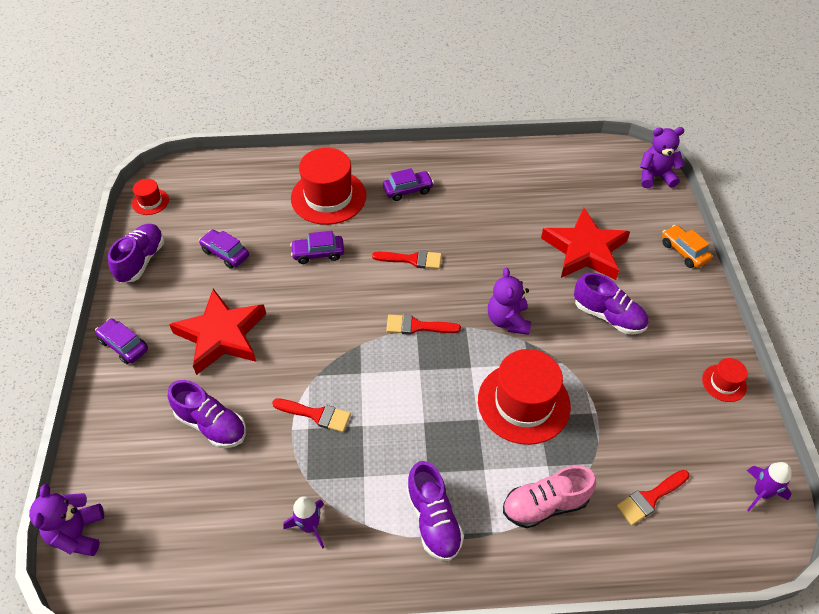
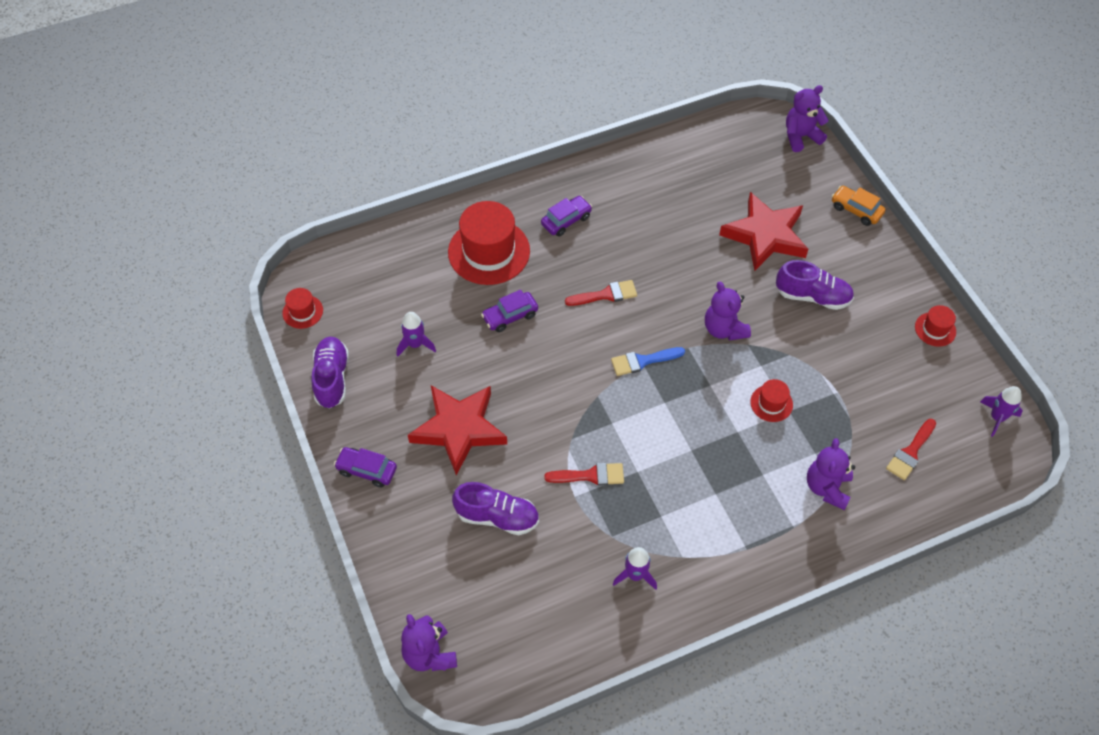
camera: 20 degrees left, 5 degrees up
(225, 253) = (415, 344): purple car -> purple rocket
(417, 326) = (643, 361): red brush -> blue brush
(433, 519) = (739, 532): purple shoe -> none
(523, 403) = (771, 403): red hat -> red hat, size x0.48
(545, 505) = (827, 487): pink shoe -> purple teddy bear

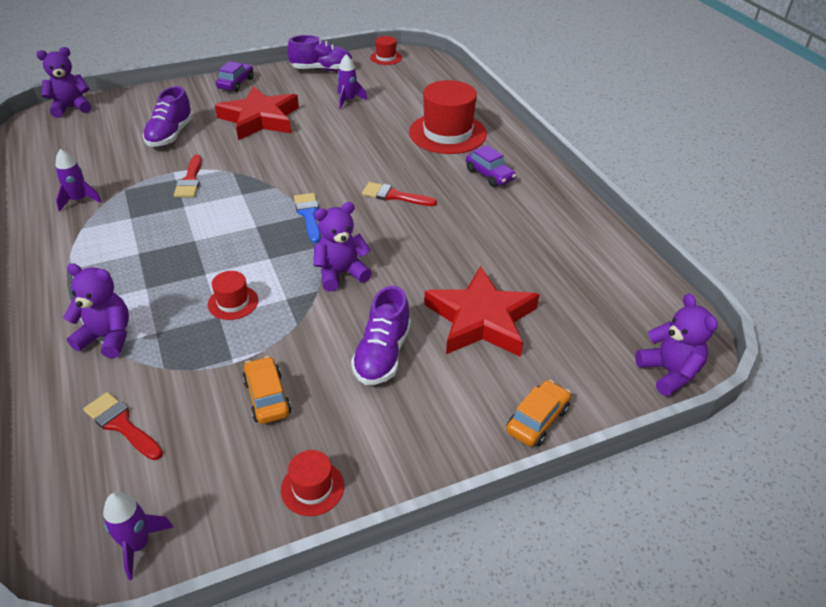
camera: 90 degrees right, 15 degrees down
(510, 316) = (373, 143): purple car -> none
(606, 295) = (394, 196): red brush -> red brush turned 120 degrees clockwise
(867, 364) = (267, 397): none -> orange car

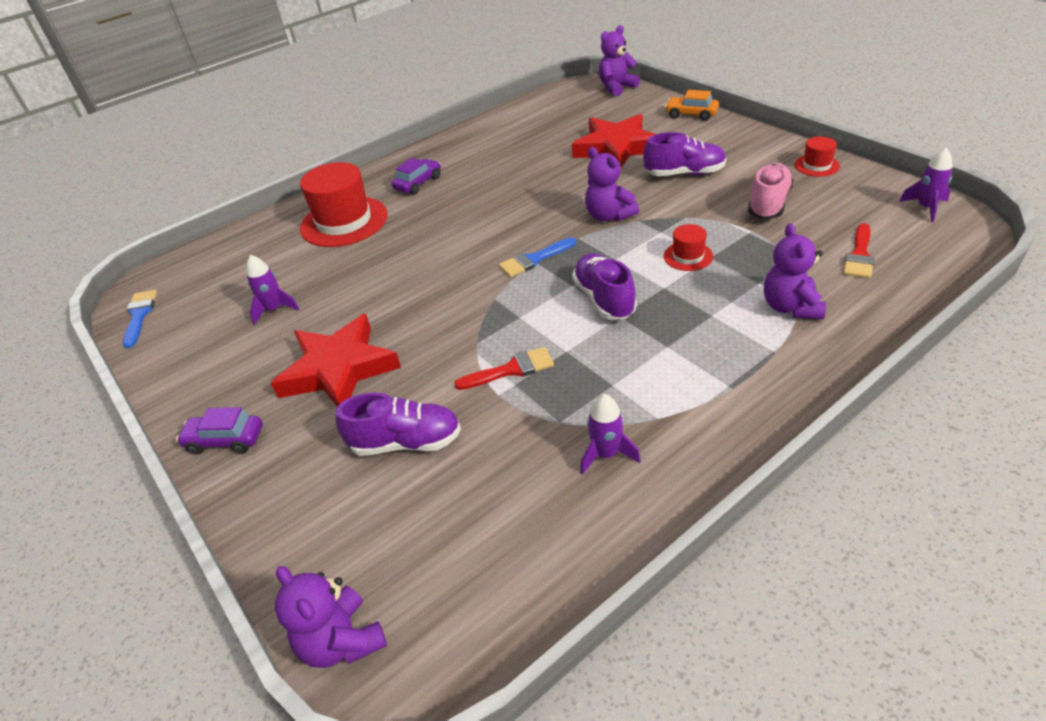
camera: 100 degrees left, 0 degrees up
(267, 397) = (768, 204): orange car -> pink shoe
(322, 69) = (176, 363): purple shoe -> purple shoe (604, 299)
(386, 58) = (139, 315): red hat -> blue brush
(394, 196) = (476, 222): red brush -> none

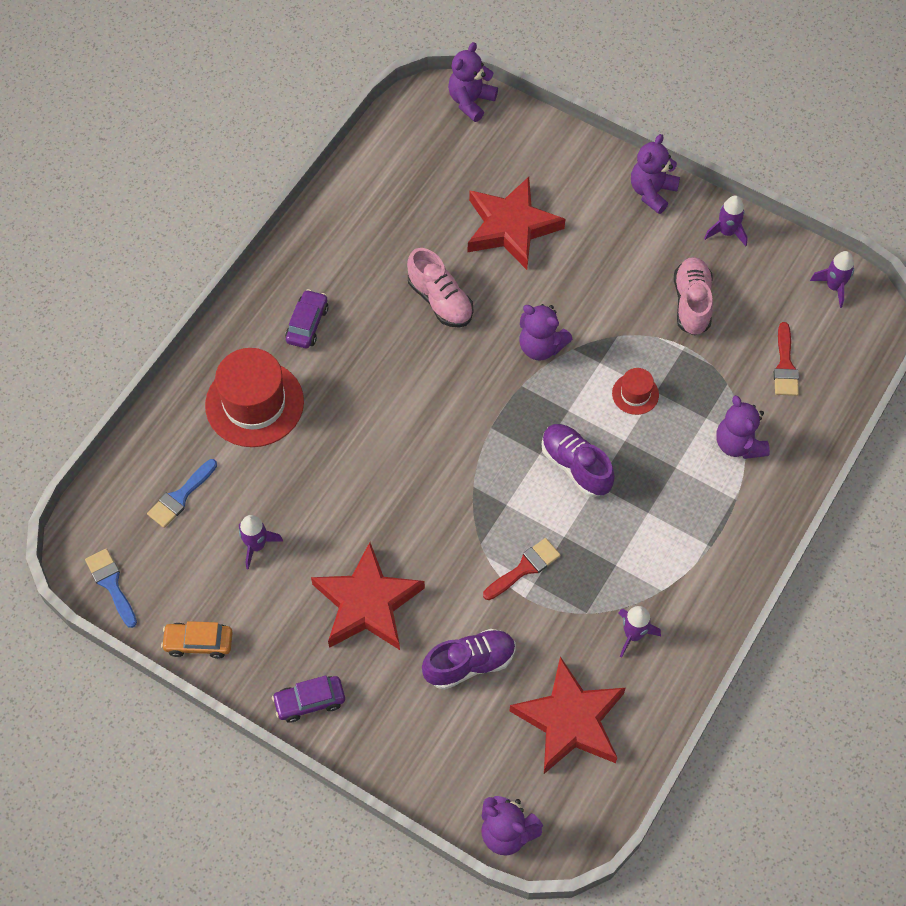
camera: 25 degrees left, 20 degrees up
(489, 527) = (570, 720): none -> red star
(534, 181) = (440, 300): none -> pink shoe
(534, 259) = (489, 425): blue brush -> blue brush (180, 496)
(684, 173) = (598, 264): purple shoe -> none
(691, 114) = (576, 151): orange car -> orange car (198, 643)
(751, 139) = (652, 192): none -> purple teddy bear
(816, 165) = (726, 232): red hat -> purple rocket

